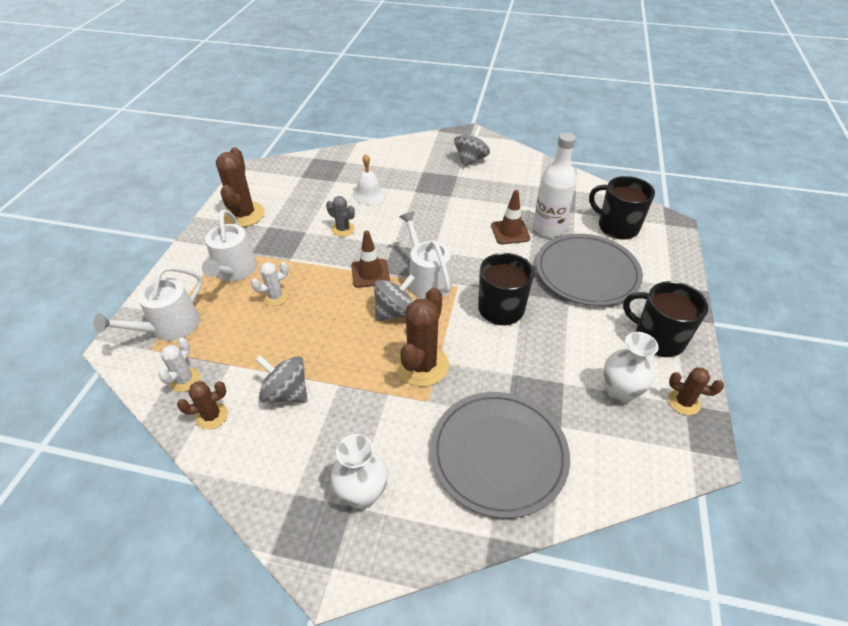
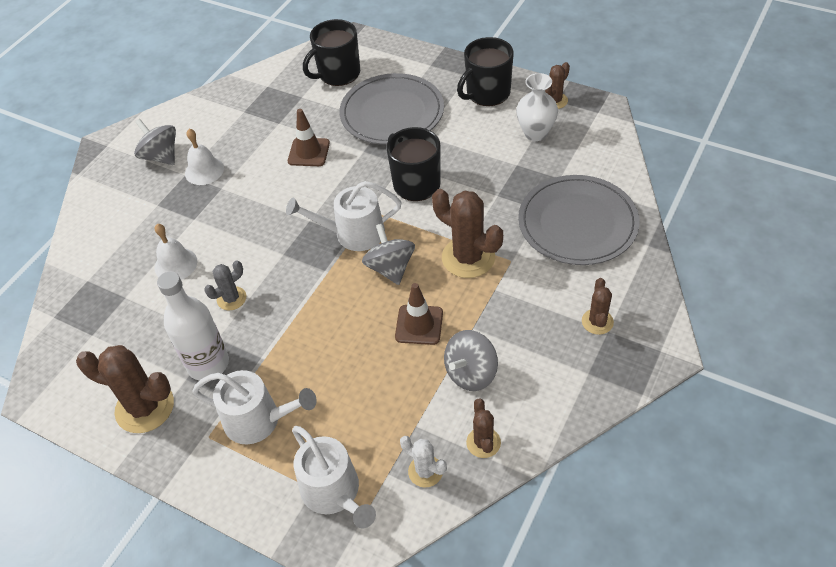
camera: 70 degrees left, 5 degrees up
(275, 296) = (324, 376): white cactus -> none
(362, 494) = (597, 322): white vase -> brown cactus
(370, 273) = (322, 281): brown traffic cone -> brown traffic cone (419, 325)
(465, 183) = (204, 170): none -> white bell
(548, 229) = (318, 122): white bottle -> white bottle (208, 364)

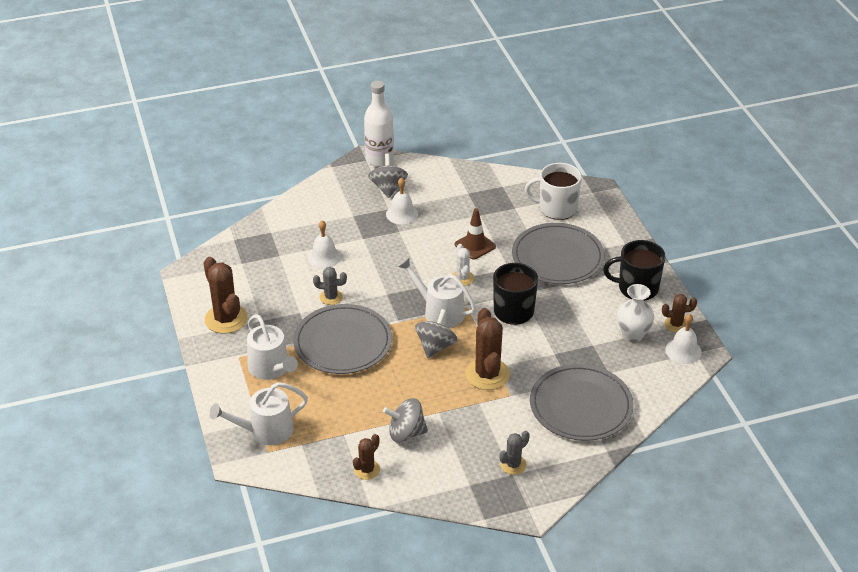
camera: 40 degrees right, 10 degrees down
(208, 364) = (279, 322): white bottle -> white bottle (379, 159)
(299, 334) = (343, 342): none -> grey plate
(334, 492) = (265, 430): white watering can -> white watering can turned 60 degrees clockwise
(338, 74) = (556, 208): black mug -> white mug
(419, 325) = (411, 387): brown traffic cone -> none
(425, 471) = (320, 458): white cactus -> white cactus (462, 278)
(588, 117) = (683, 351): none -> white bell
(597, 322) = (513, 465): brown cactus -> grey cactus

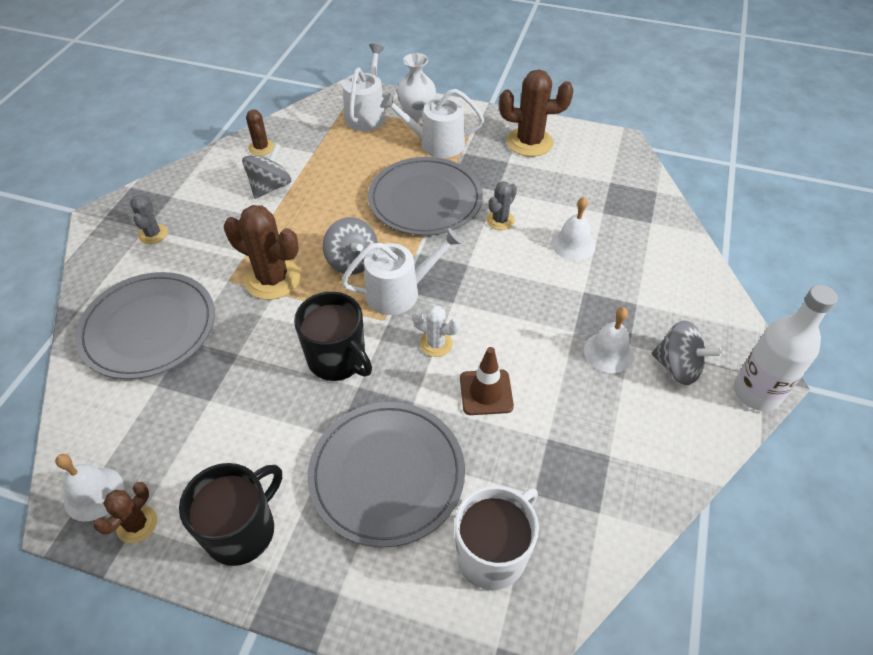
camera: 125 degrees right, 10 degrees up
(632, 335) = (177, 455): white vase -> white vase (417, 116)

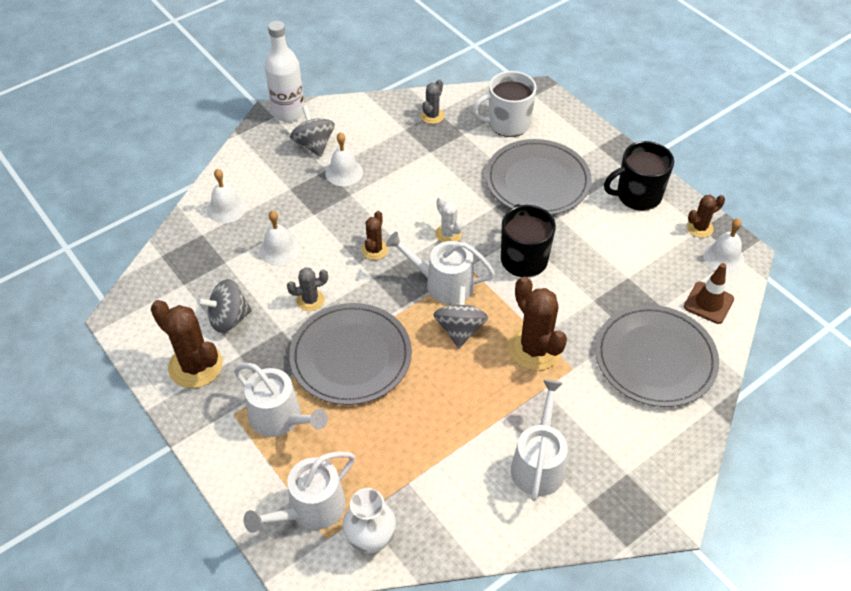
camera: 145 degrees left, 0 degrees up
(153, 234) = (622, 460): grey cactus -> grey cactus (432, 116)
(222, 203) = (538, 463): none -> white watering can
(261, 148) = (458, 524): brown cactus -> brown cactus (374, 250)
(270, 187) = (480, 457): grey spinning top -> grey spinning top (228, 318)
(417, 116) = (262, 471): white vase -> white vase (371, 540)
(486, 392) = (443, 190): brown traffic cone -> brown traffic cone (708, 303)
(663, 253) = (226, 208): none -> white bell

